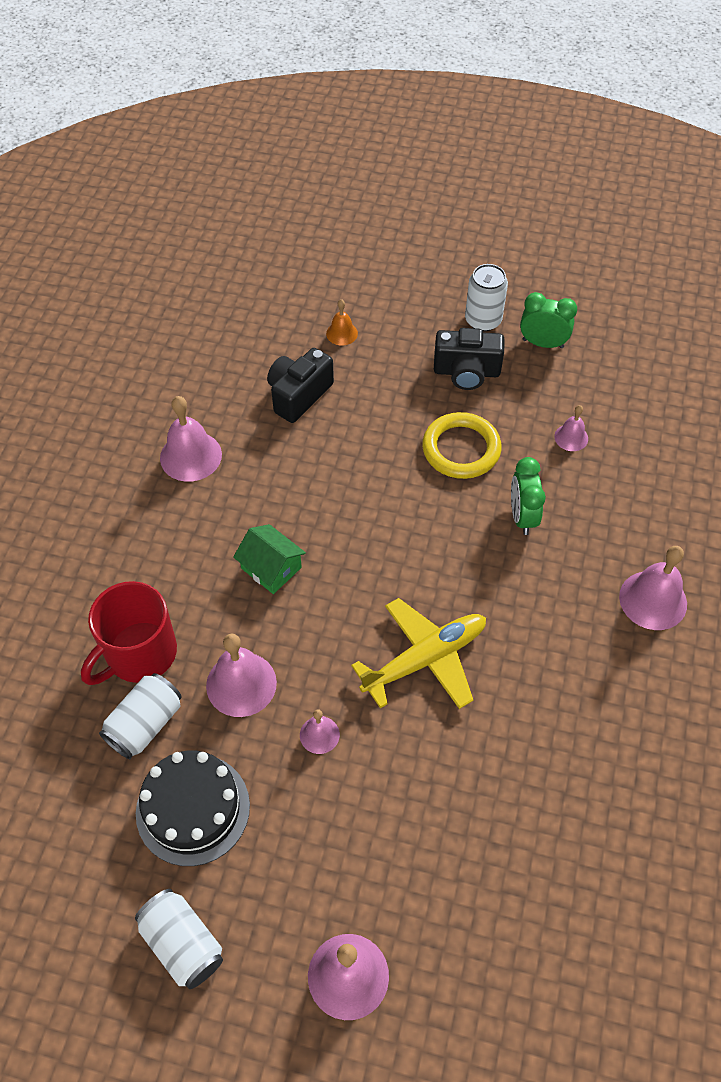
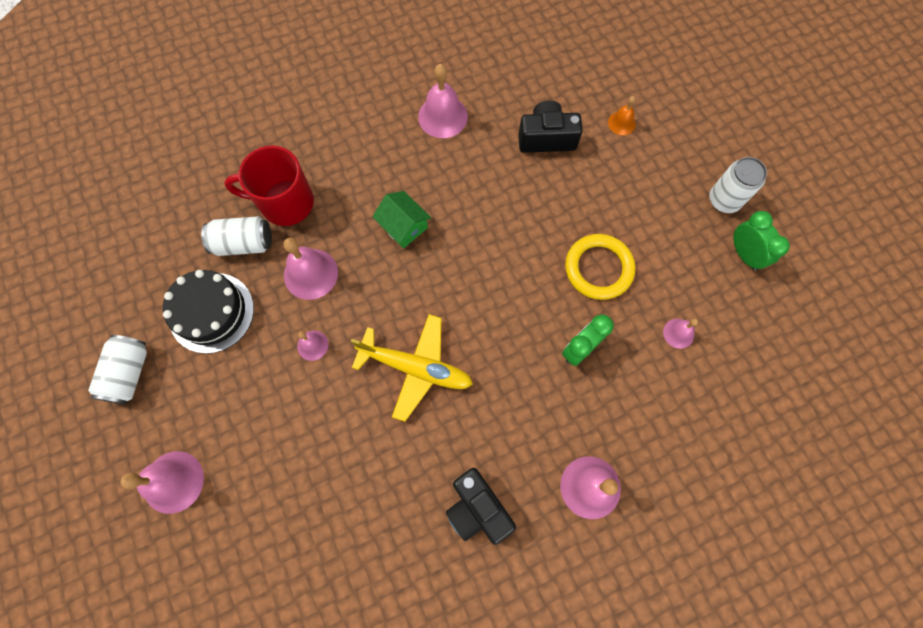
camera: 50 degrees right, 15 degrees up
(271, 568) = (403, 226): green house -> green house turned 45 degrees counterclockwise
(466, 372) = (667, 223): black camera -> black camera (477, 508)

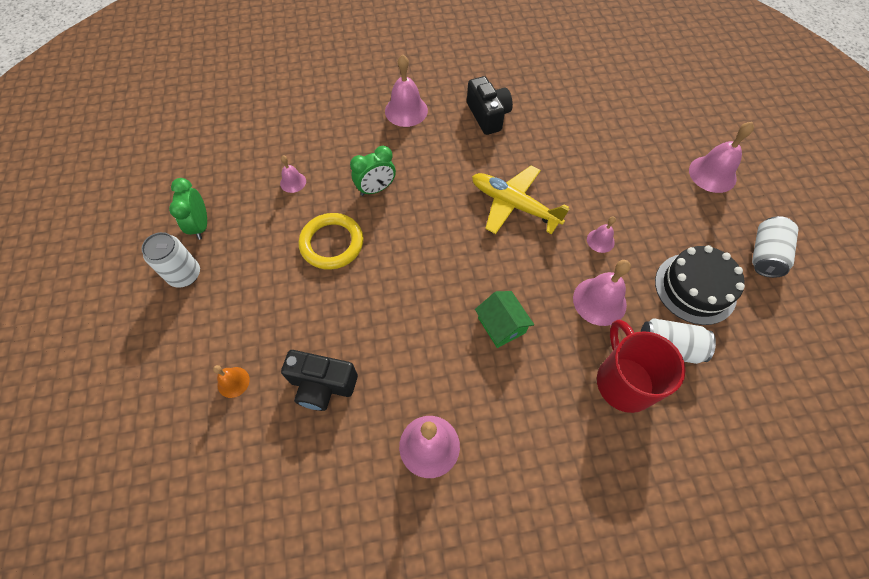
camera: 165 degrees left, 10 degrees down
(285, 203) = (624, 381): red mug -> red mug turned 120 degrees counterclockwise

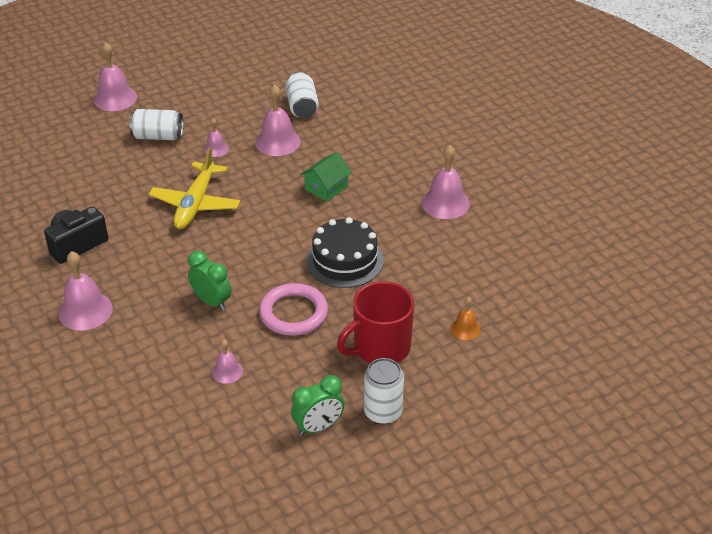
camera: 110 degrees left, 20 degrees down
(322, 385) = (435, 273): black camera -> none
(332, 243) = (293, 313): yellow ring -> pink ring
(624, 381) = (341, 123): red mug -> red mug (380, 347)
(695, 288) = (242, 99): black cake -> black cake (345, 261)
(765, 255) = (195, 70): white can -> white can (158, 136)

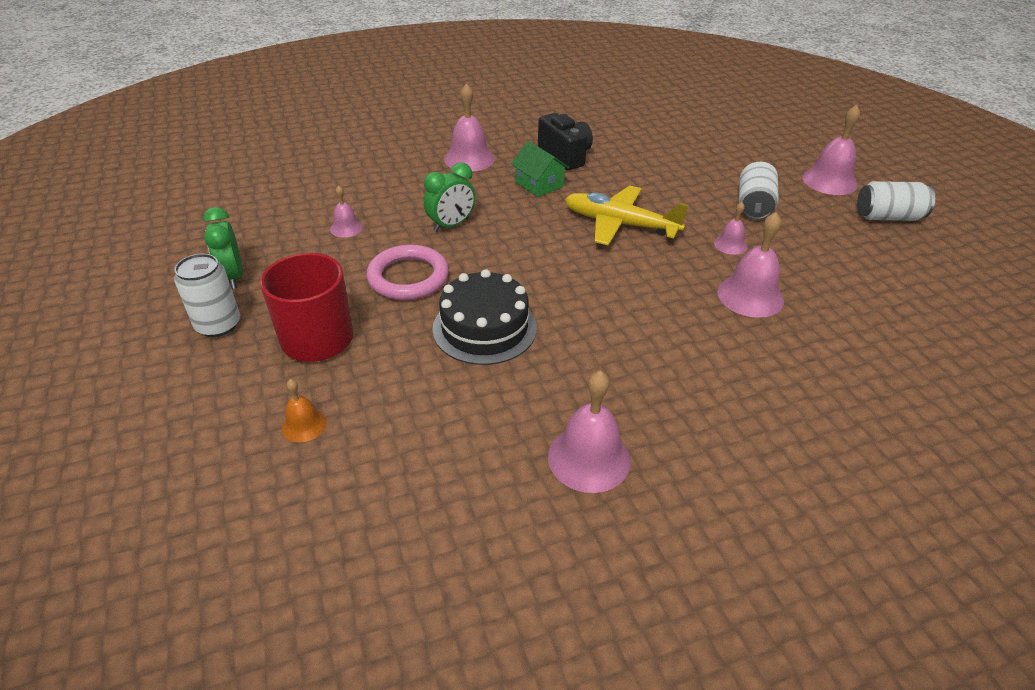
camera: 100 degrees right, 0 degrees up
(302, 106) = (846, 328): white can -> white can (888, 217)
(326, 188) = (642, 330): green house -> green house (539, 184)

